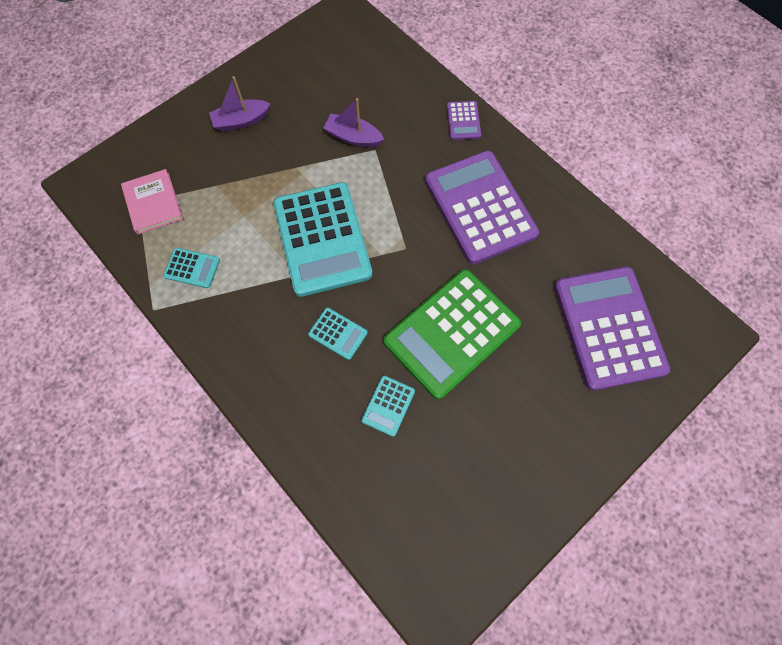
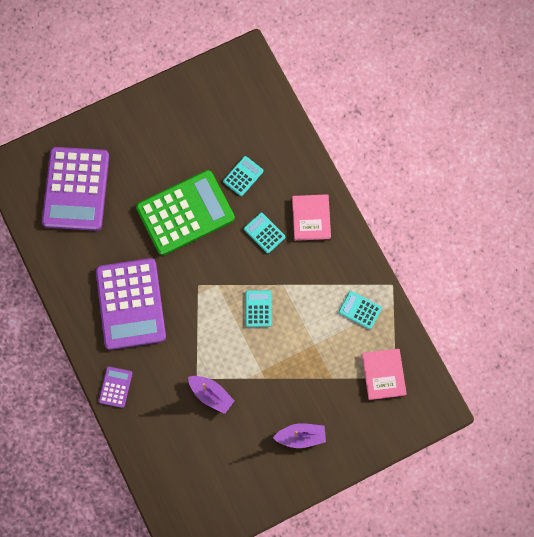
camera: 165 degrees left, 5 degrees up
(278, 370) = (311, 218): none -> pink book
(322, 239) = (258, 308): turquoise calculator -> turquoise calculator, size x0.43

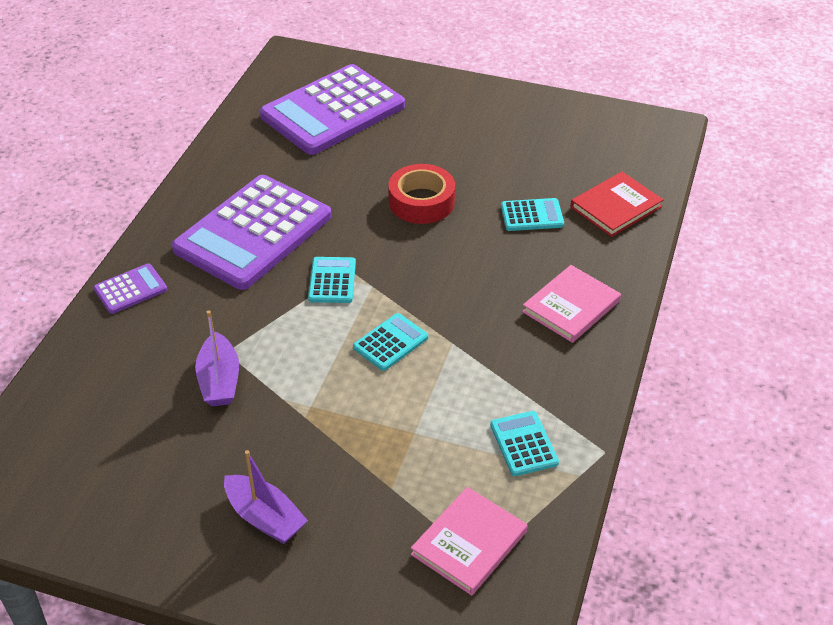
camera: 45 degrees right, 30 degrees down
(185, 213) = (421, 202): green calculator -> red tape
(264, 233) = (492, 280): turquoise calculator -> turquoise calculator (332, 281)
(274, 136) = (616, 207): none -> red book

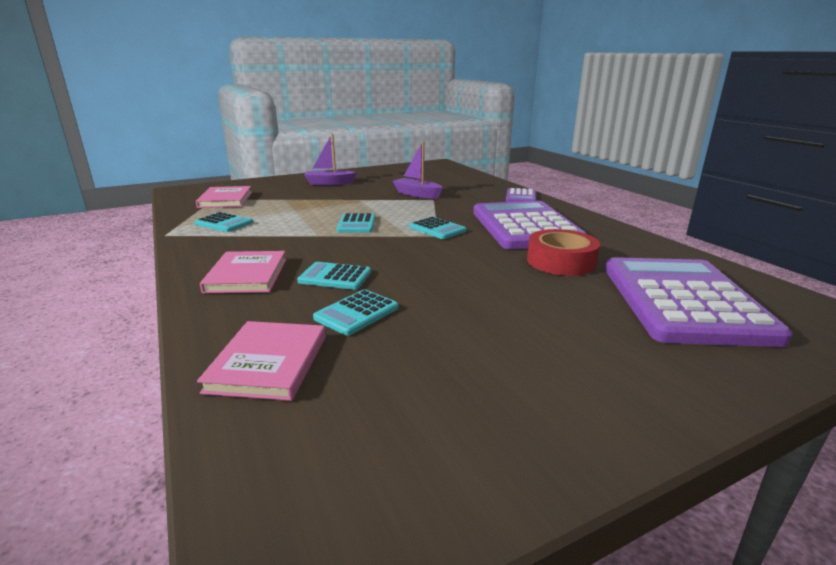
camera: 135 degrees right, 20 degrees down
(421, 202) = (466, 280): red tape -> red tape (561, 261)
(506, 262) = (335, 277): none -> turquoise calculator
(616, 207) = (268, 363): red book -> pink book

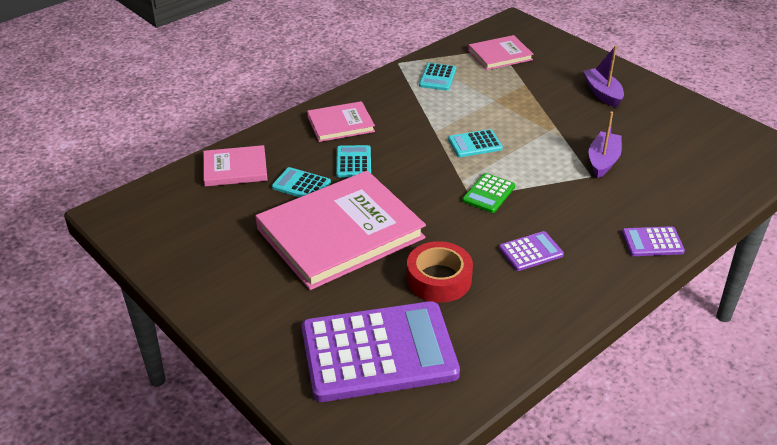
camera: 75 degrees right, 15 degrees up
(437, 229) = (488, 193): turquoise calculator -> green calculator
(473, 299) = (340, 233): none -> pink book
(525, 226) = (530, 252): purple calculator -> purple calculator, size x0.43

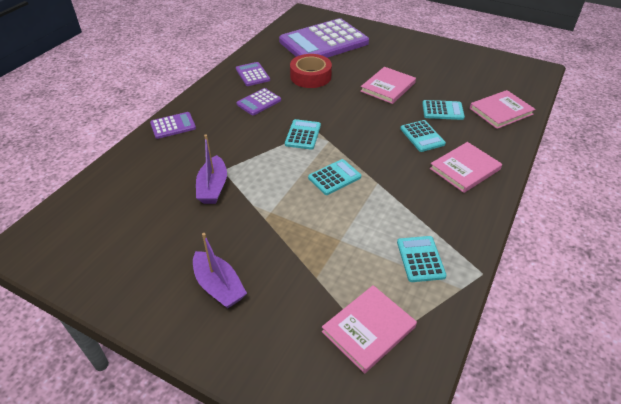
camera: 160 degrees right, 5 degrees up
(340, 233) = (388, 87): pink book -> pink book, size x0.50
(488, 193) = (303, 135): green calculator -> turquoise calculator
(528, 305) = (252, 74): none -> purple calculator

